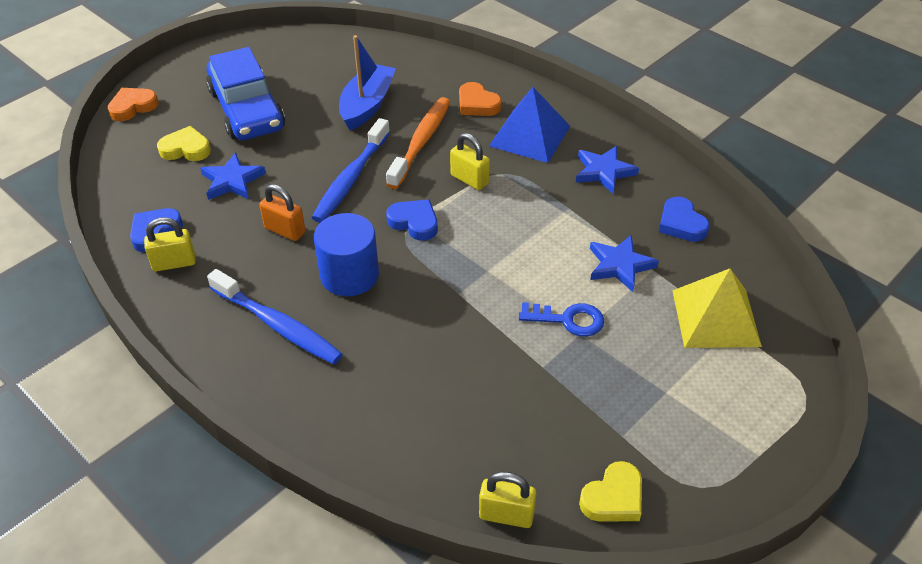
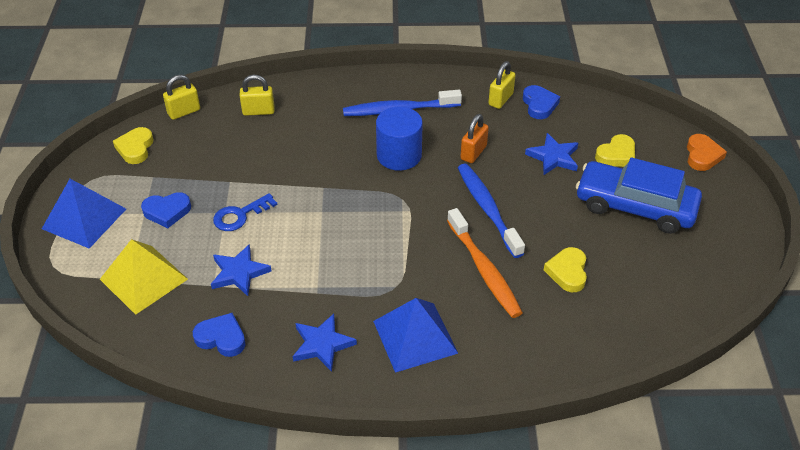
camera: 135 degrees right, 0 degrees up
(285, 230) = (473, 153): orange padlock -> orange padlock turned 45 degrees counterclockwise
(367, 105) = (567, 272): blue boat -> yellow heart
(414, 222) = (406, 209): blue heart -> blue heart (167, 211)
(469, 179) = (411, 265): yellow padlock -> yellow padlock (258, 111)
(477, 104) = (492, 337): orange heart -> none
(740, 433) = (84, 218): none -> blue pyramid

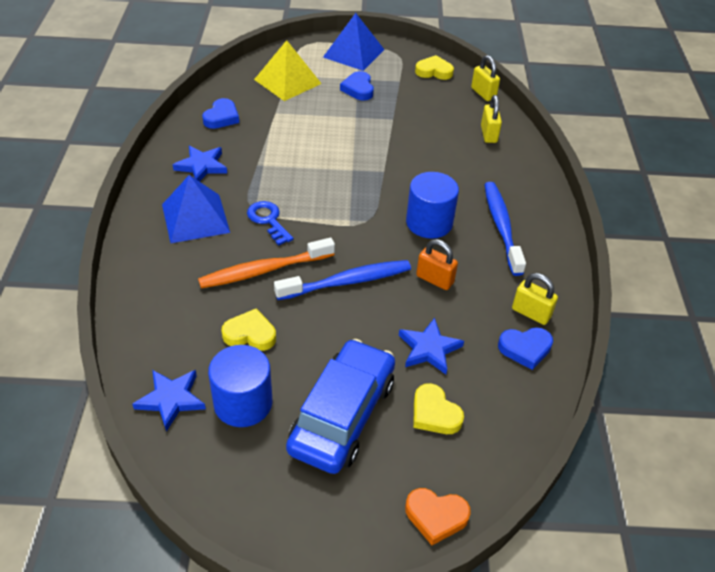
camera: 90 degrees right, 0 degrees up
(239, 273) = (286, 125): blue star -> blue star (171, 399)
(240, 215) = (351, 125): blue key -> blue key (268, 220)
(643, 269) = (243, 403): none -> blue cylinder

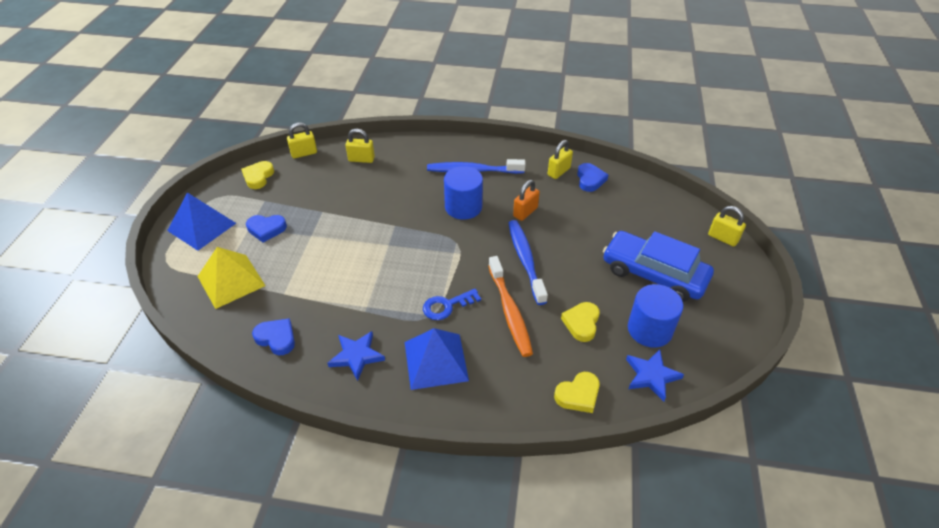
camera: 80 degrees left, 0 degrees up
(429, 349) = (592, 224): blue star -> none
(434, 413) = (647, 228): yellow heart -> yellow heart (578, 395)
(436, 516) = (723, 238): orange heart -> yellow padlock

